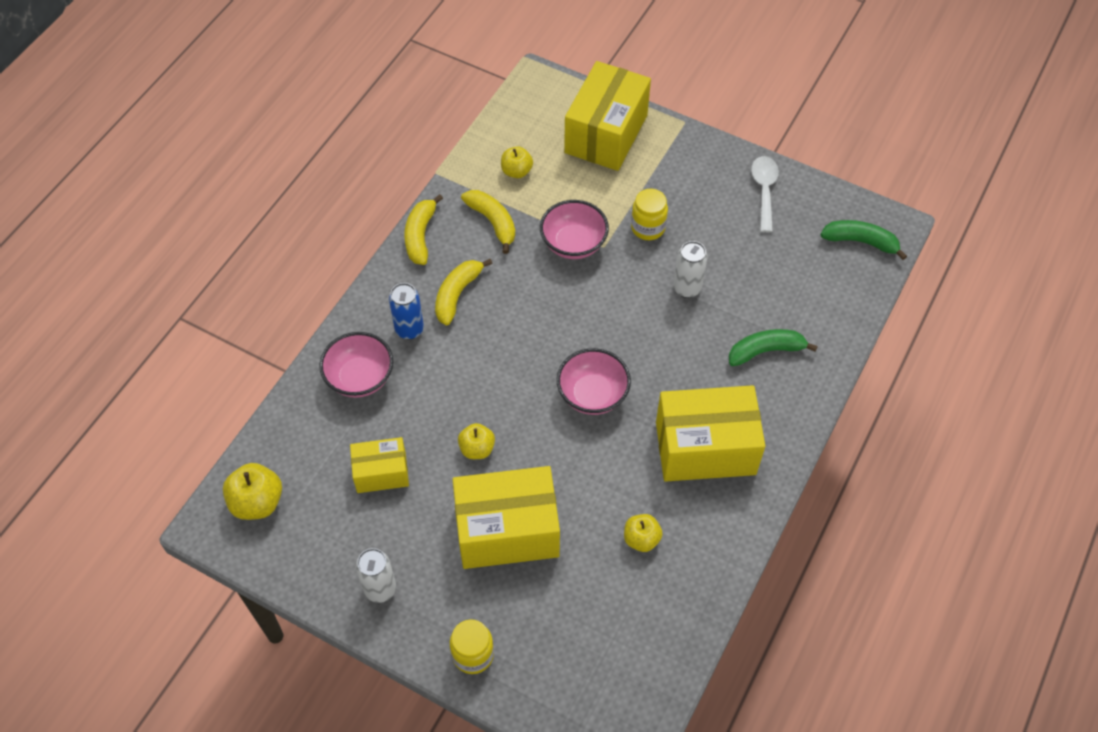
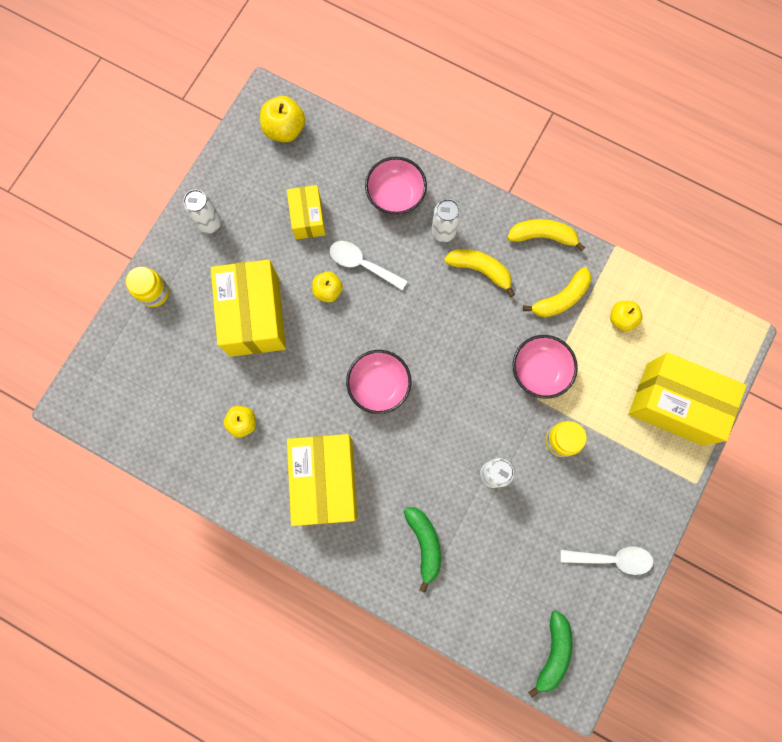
camera: 90 degrees right, 20 degrees up
(409, 329) = (443, 232): blue can -> white can
(445, 412) = (362, 264): none -> white spoon

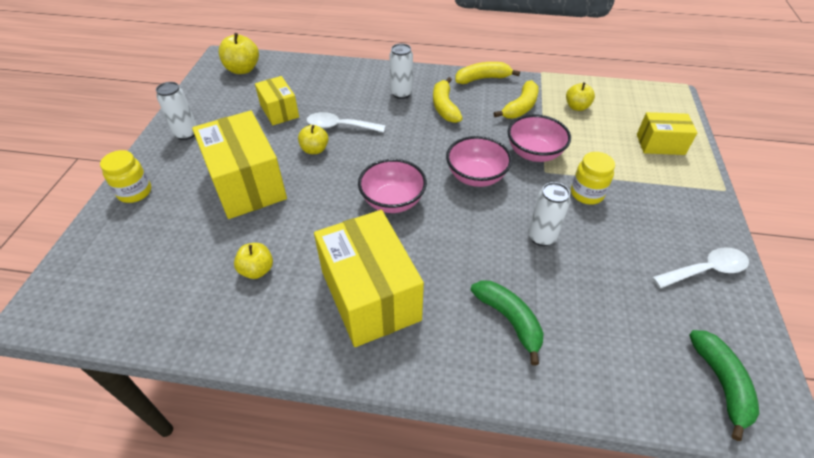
camera: 20 degrees left, 30 degrees down
(395, 196) = (351, 83): pink bowl -> pink bowl (476, 176)
(480, 270) = (444, 107): yellow banana -> yellow banana turned 105 degrees counterclockwise
(674, 404) = (660, 144): yellow box -> yellow box, size x0.55

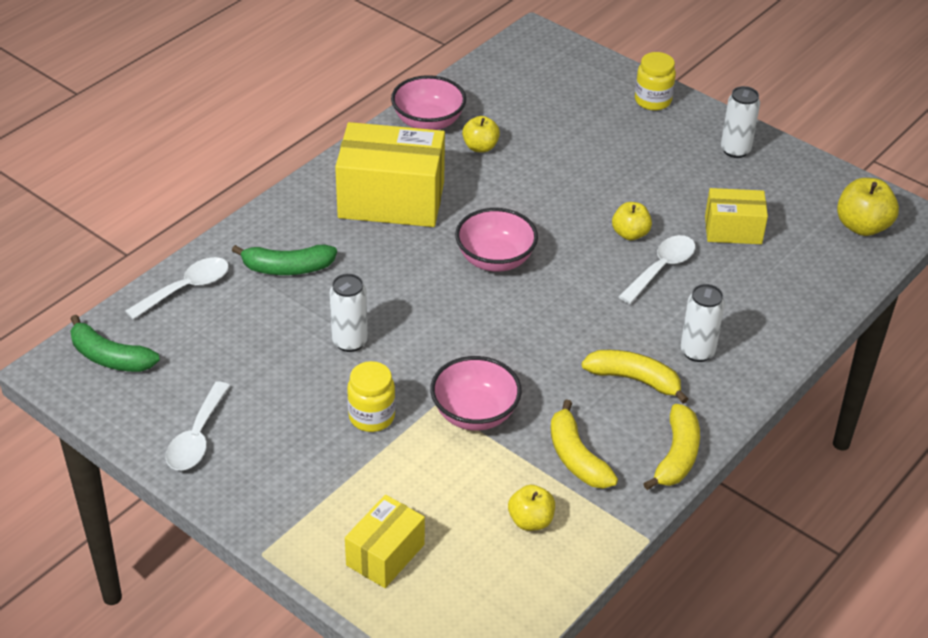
camera: 120 degrees right, 5 degrees down
(246, 183) = (609, 170): yellow box -> none
(476, 176) = (478, 340): pink bowl -> pink bowl (428, 122)
(600, 381) = (186, 288): none -> white spoon

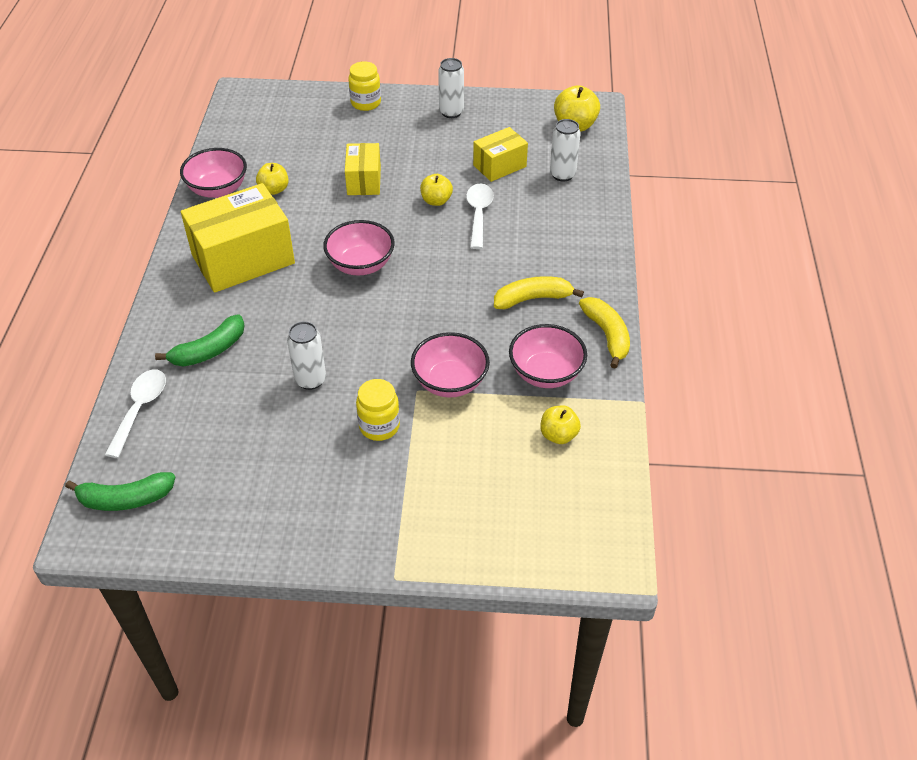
camera: 35 degrees left, 5 degrees up
(197, 437) = (259, 520): white spoon -> none
(385, 555) = (484, 521): yellow box -> yellow box (364, 181)
(576, 457) = (546, 373): yellow banana -> pink bowl
(697, 352) = (554, 258): white can -> white can (562, 175)

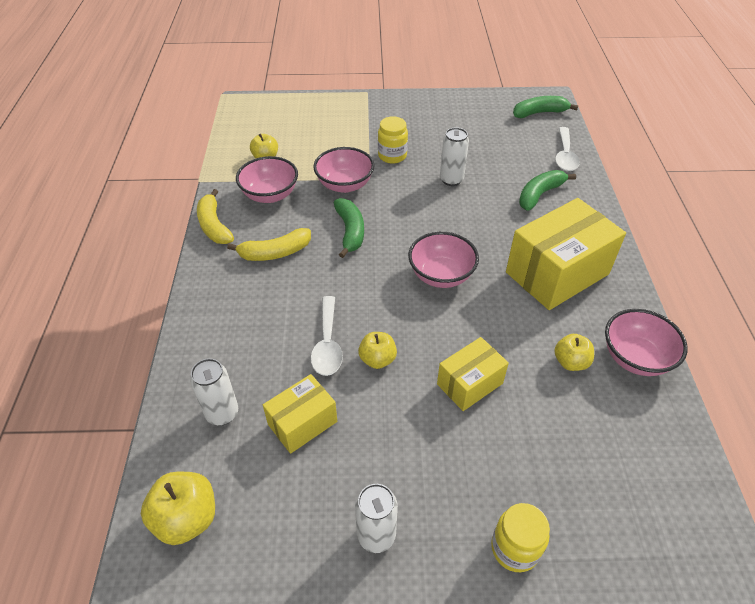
camera: 175 degrees right, 0 degrees up
(364, 181) = (469, 384): yellow box -> yellow box turned 60 degrees clockwise
(449, 317) = (350, 231): none -> green banana

